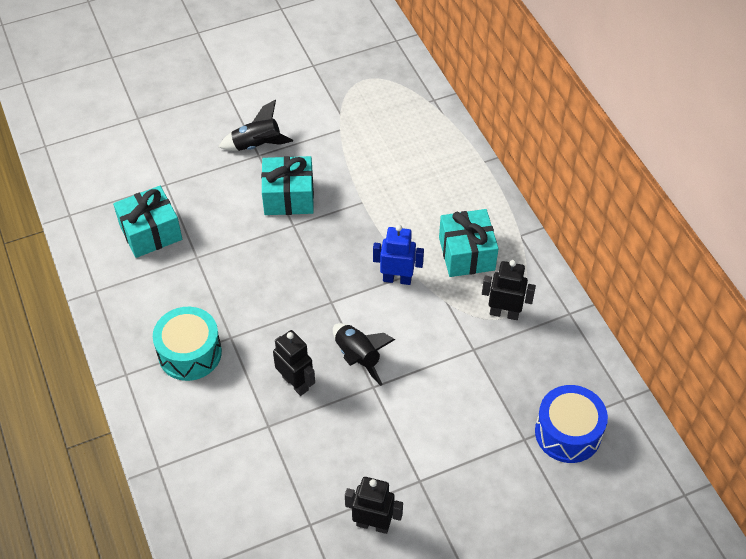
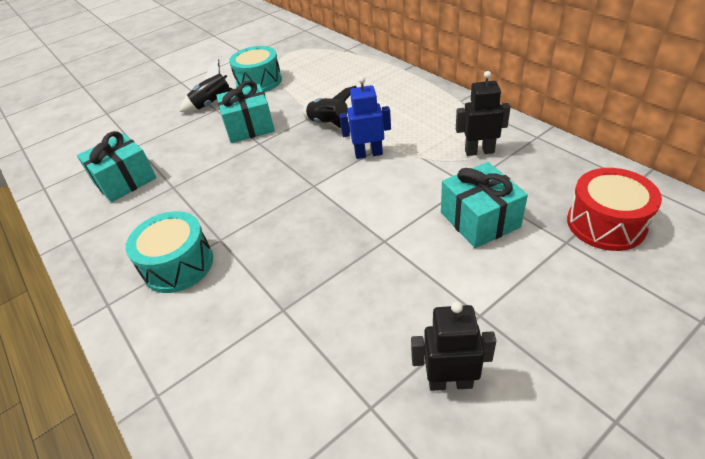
camera: 10 degrees left, 10 degrees down
(295, 383) = (301, 260): black robot -> none
(316, 124) = (259, 82): none -> turquoise drum
(358, 357) = (357, 220): black rocket -> black rocket (329, 124)
(466, 254) = (421, 122): turquoise gift -> turquoise gift (480, 220)
(568, 433) = (605, 224): blue drum -> red drum

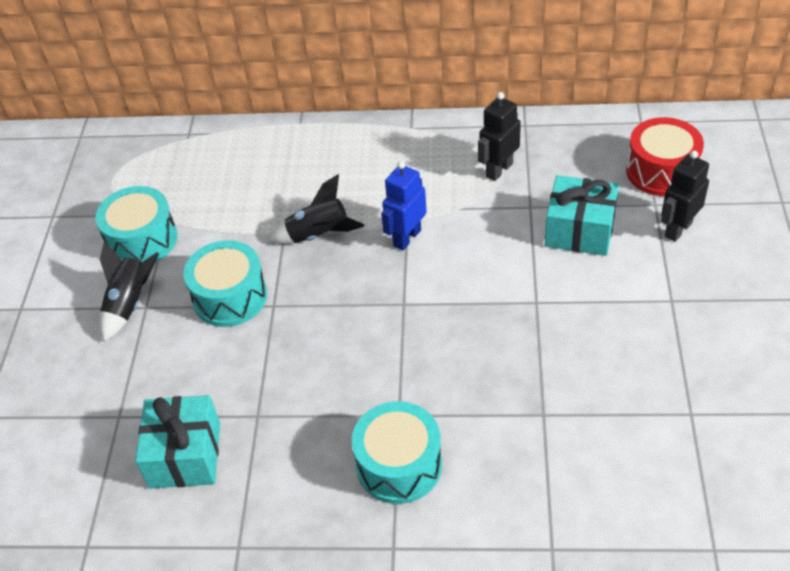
camera: 50 degrees left, 5 degrees up
(249, 127) = (230, 297): turquoise gift -> turquoise drum
(450, 382) = (710, 356): black robot -> black robot (678, 229)

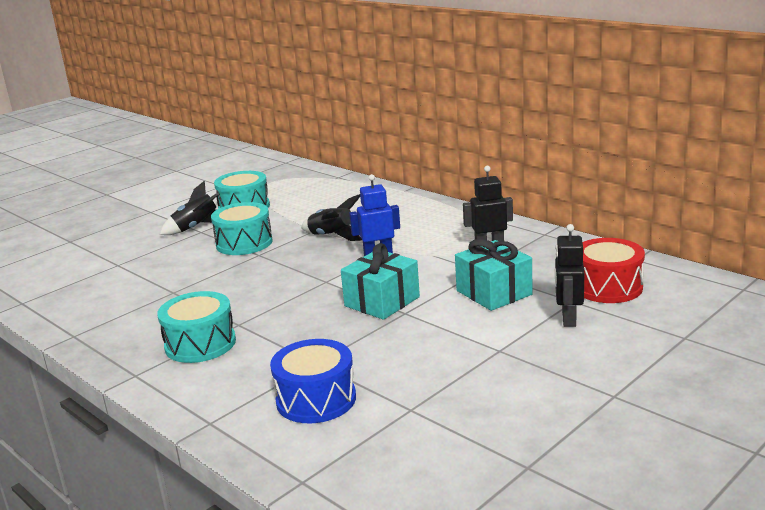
camera: 40 degrees right, 25 degrees down
(185, 455) = (116, 291): turquoise gift -> turquoise gift (382, 301)
(604, 457) = (316, 399): none -> blue drum
(678, 229) = (568, 319): black robot -> black robot turned 75 degrees counterclockwise

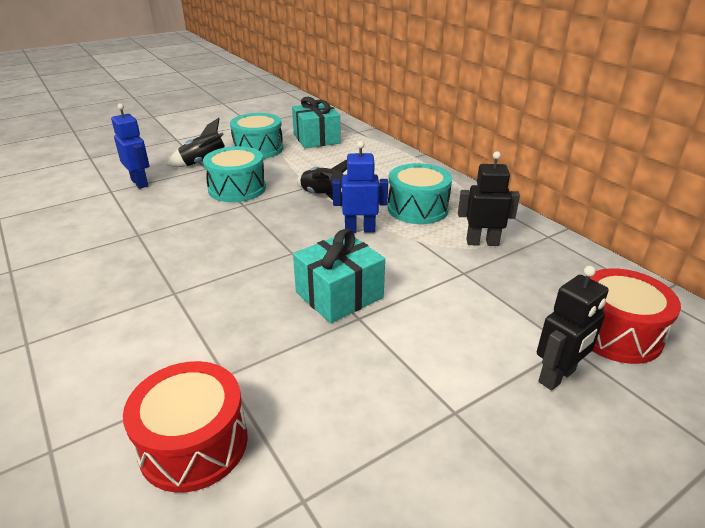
camera: 10 degrees right, 10 degrees up
(142, 253) = (140, 183): none -> blue robot
(200, 344) = (119, 312): turquoise drum -> turquoise drum (417, 208)
(316, 399) = (194, 443): blue drum -> red drum
(494, 292) = (471, 310): turquoise gift -> turquoise gift (316, 139)
(568, 319) = (557, 376): black robot -> black robot turned 150 degrees counterclockwise

